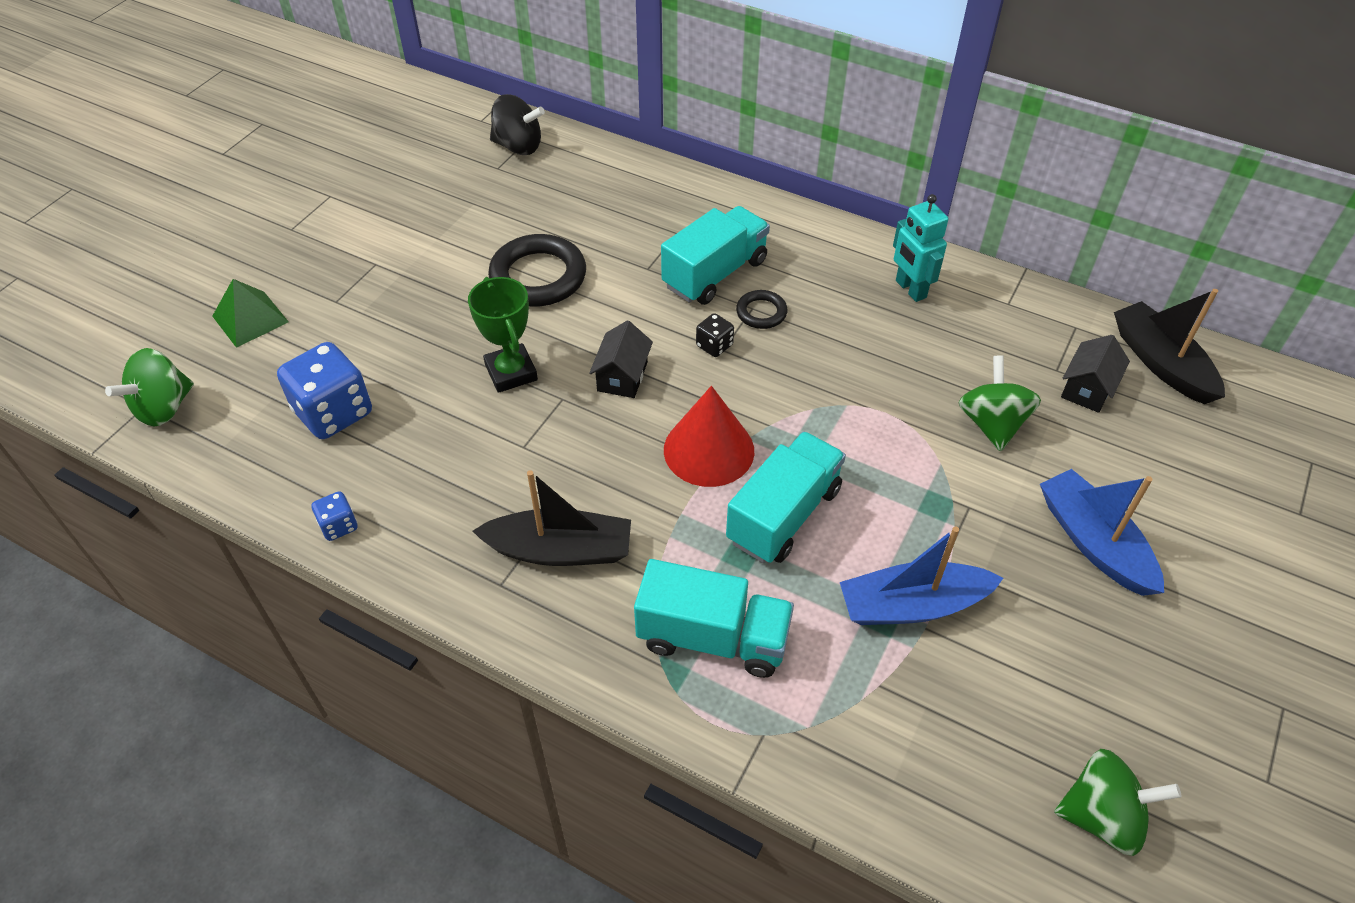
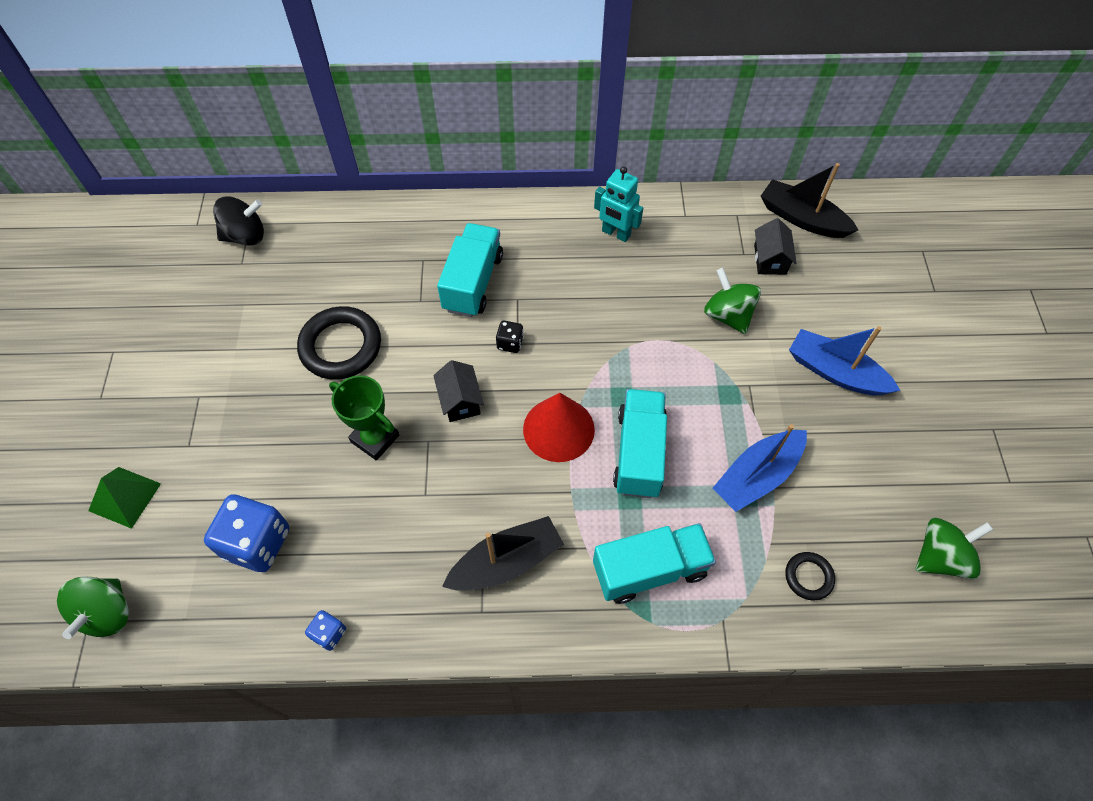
camera: 30 degrees left, 10 degrees up
(761, 312) = (526, 300): black ring -> black ring (808, 577)

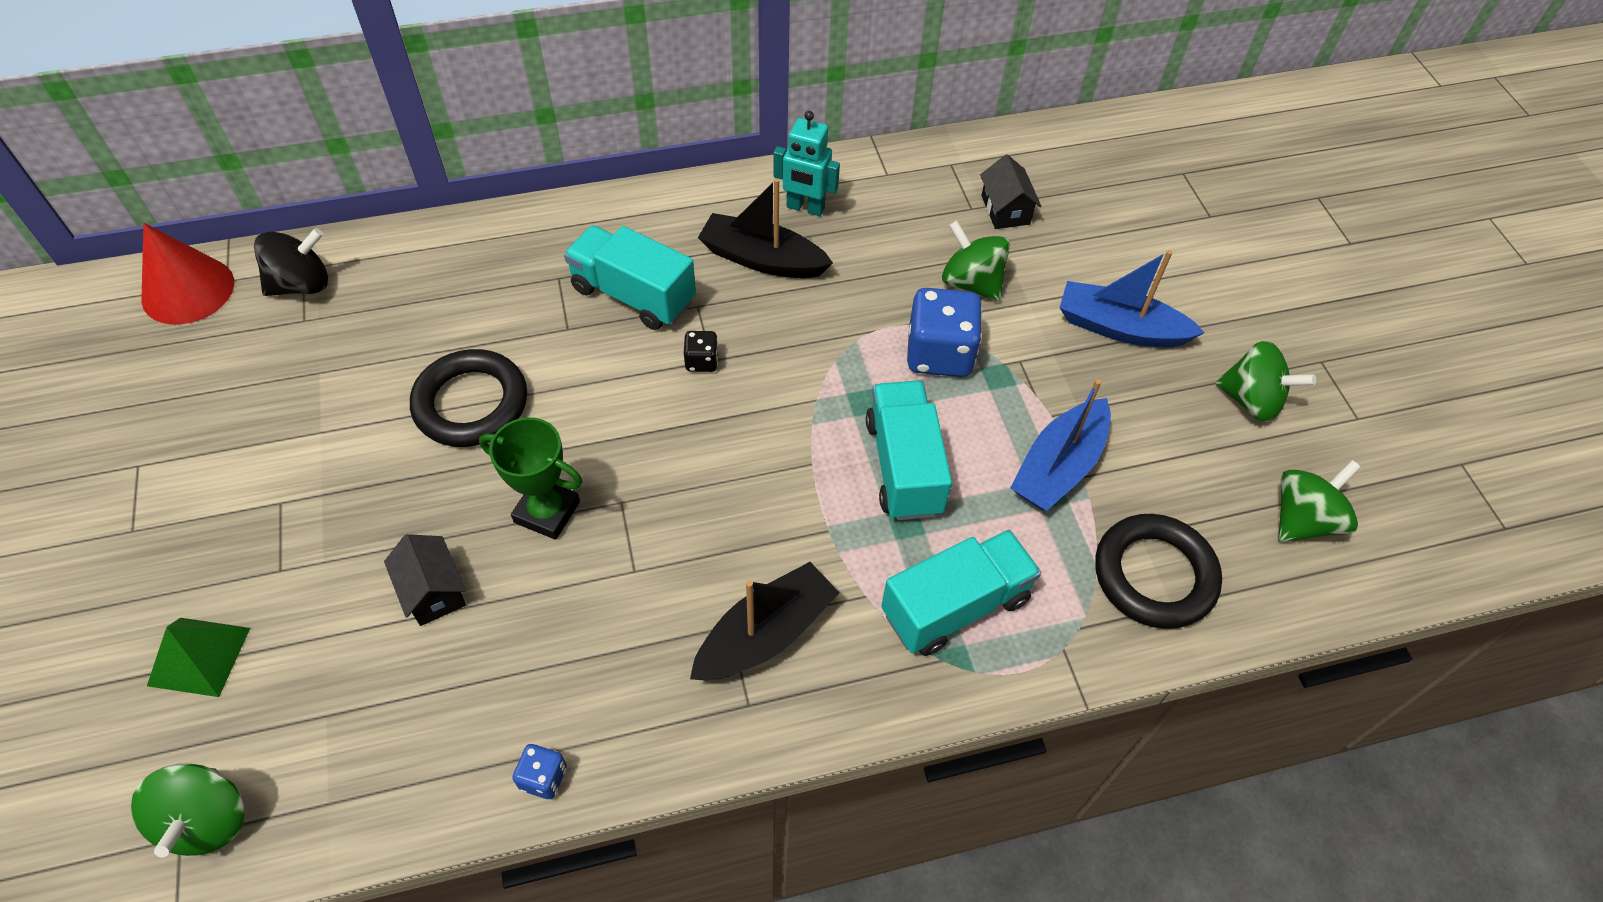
camera: 15 degrees left, 5 degrees down
(257, 543) = (411, 679): blue dice -> blue dice (939, 354)
(460, 400) = (653, 443): black house -> black house (433, 591)
(473, 282) = (633, 295): turquoise truck -> turquoise truck turned 60 degrees counterclockwise
(558, 429) = (792, 456): red cone -> red cone (188, 290)
(802, 218) = (1031, 157): black boat -> black boat (762, 259)
(808, 577) = (1154, 575): black ring -> black ring, size x1.95
(925, 451) = (1251, 400): none -> green spinning top

